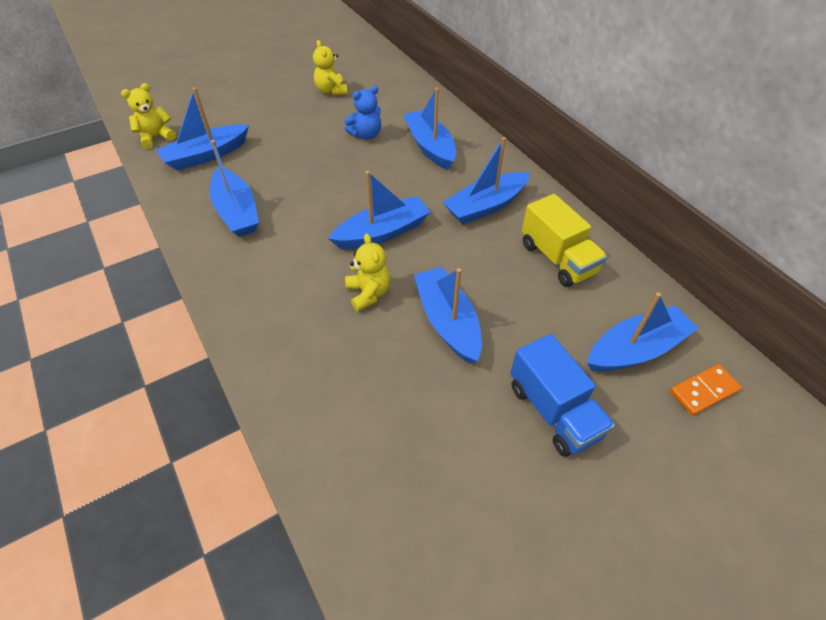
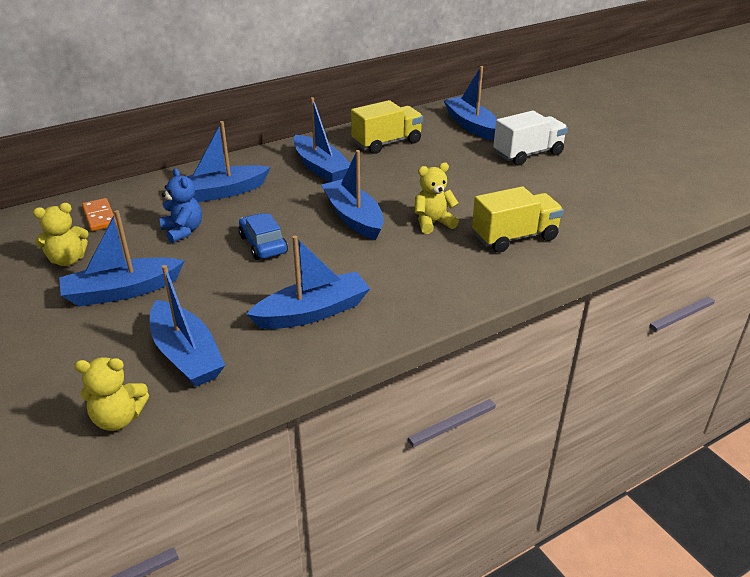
camera: 90 degrees left, 15 degrees down
(156, 137) = (118, 419): yellow teddy bear -> yellow teddy bear turned 60 degrees counterclockwise
(332, 365) = (514, 237): none -> yellow truck
(340, 178) = (263, 244): none -> blue car
(447, 321) = (459, 188): blue boat -> blue boat (122, 291)
(554, 411) = (528, 154): blue truck -> white truck
(703, 391) = (498, 111): orange domino -> orange domino (99, 217)

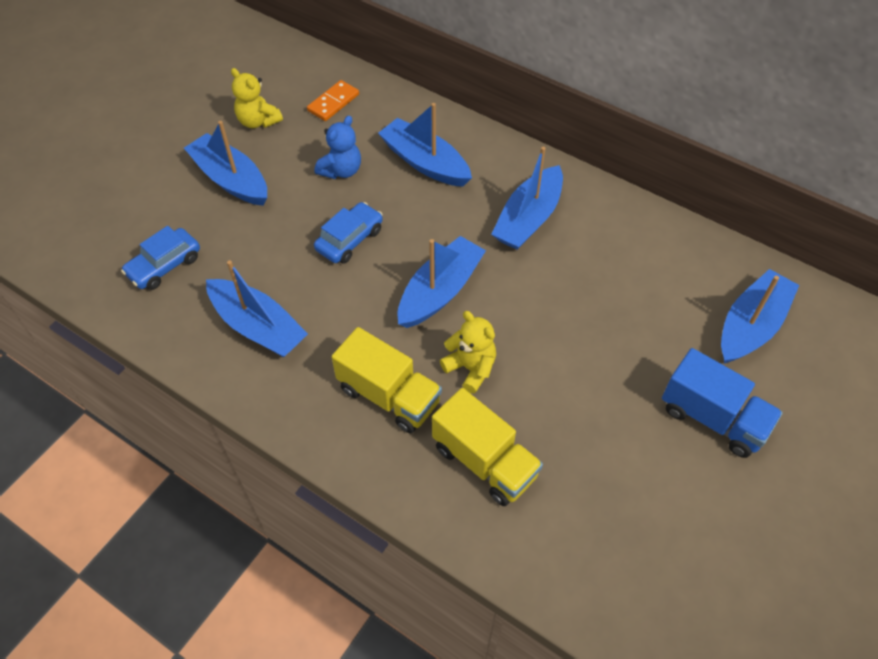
camera: 65 degrees right, 20 degrees up
(118, 419) = (78, 263): yellow teddy bear -> none
(186, 355) = (164, 265): blue boat -> blue car
(387, 143) = (632, 255): yellow truck -> yellow truck (389, 395)
(528, 154) = (713, 418): white truck -> blue truck

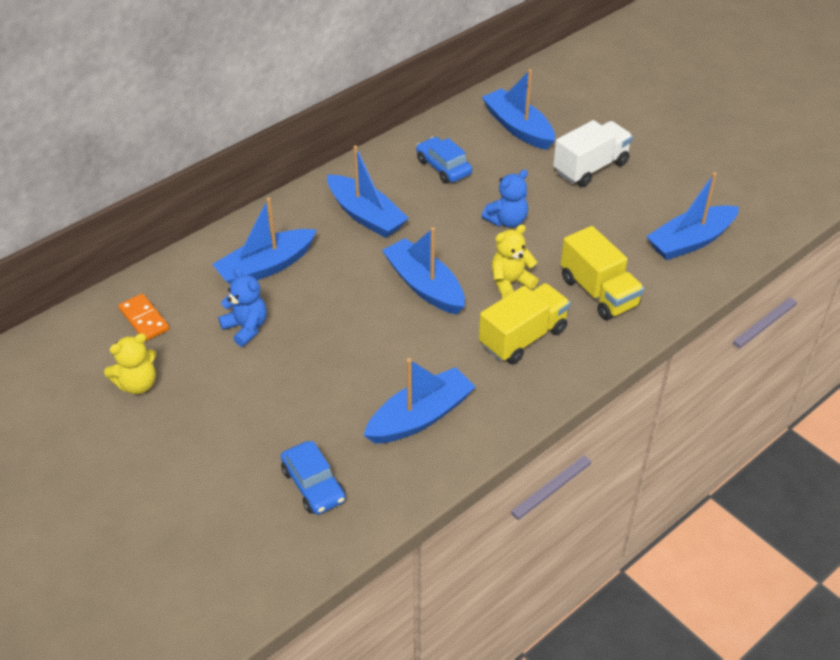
camera: 75 degrees left, 10 degrees down
(231, 179) = (215, 417): blue boat -> blue boat (690, 241)
(350, 239) = (340, 335): blue car -> blue car (443, 167)
(484, 461) = (599, 292): yellow truck -> yellow truck turned 90 degrees clockwise
(573, 346) = (507, 221): none -> blue teddy bear
(713, 418) = (590, 167): blue truck -> white truck

